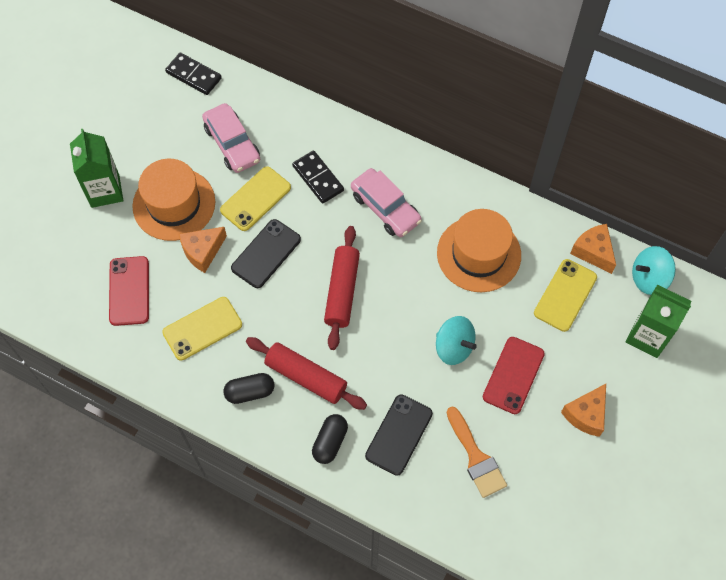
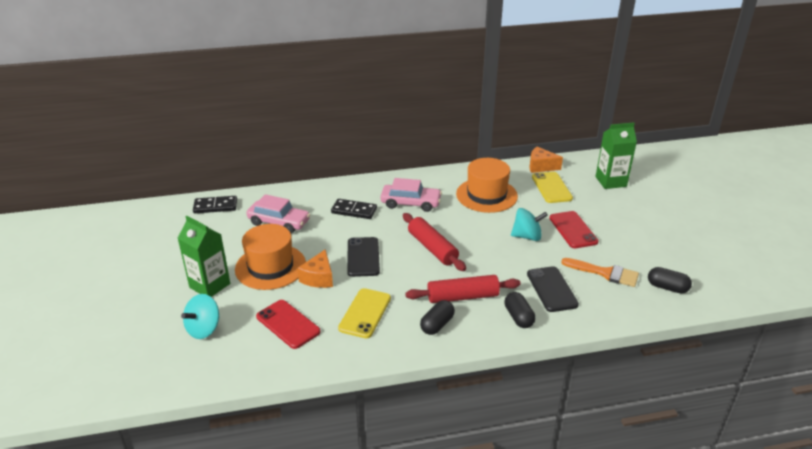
camera: 40 degrees left, 30 degrees down
(255, 199) = (325, 237): yellow phone -> none
(516, 525) = (667, 287): none -> black capsule
(586, 414) = (629, 224): orange cheese -> none
(649, 278) = (579, 162): turquoise spinning top -> turquoise spinning top (204, 329)

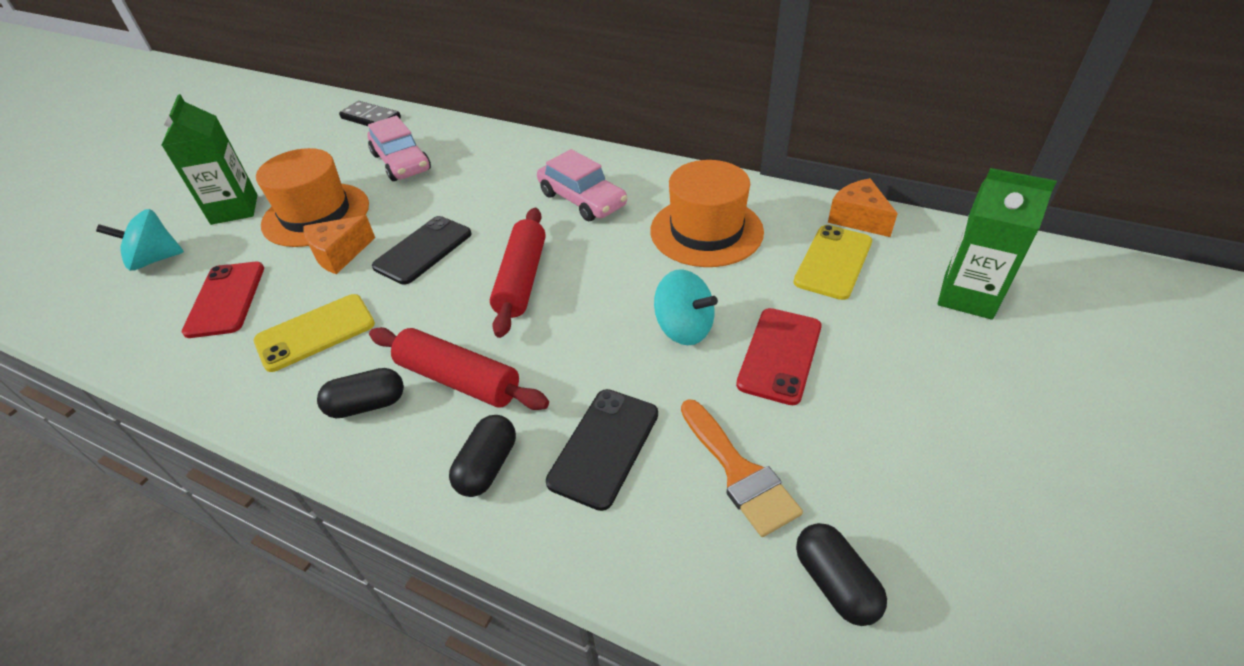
camera: 40 degrees right, 10 degrees up
(354, 211) = (499, 181): black domino -> none

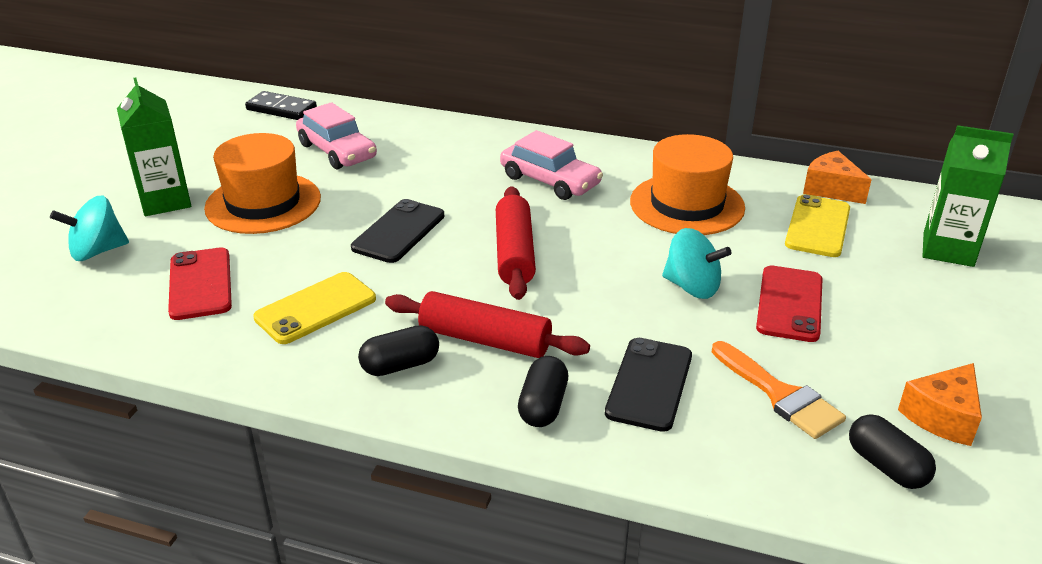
camera: 10 degrees left, 10 degrees down
(339, 254) = (308, 238): orange cheese -> orange cheese (942, 416)

